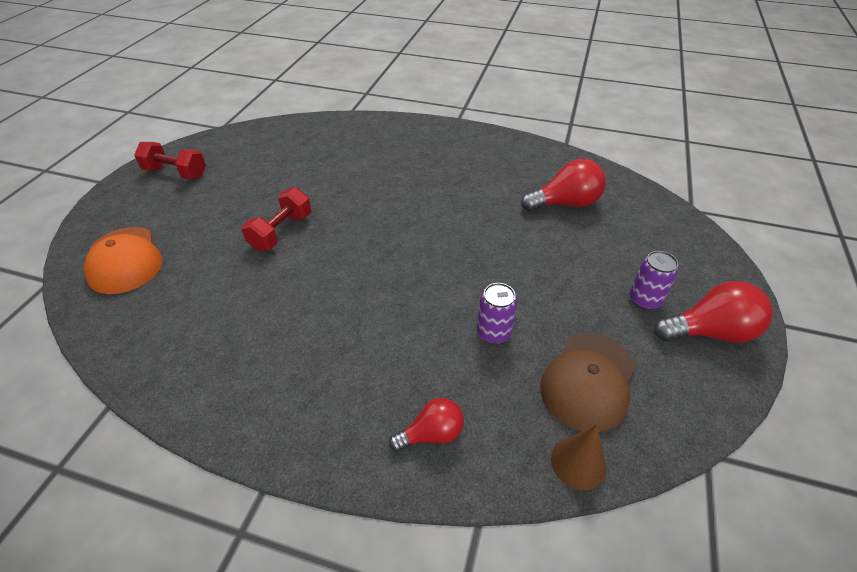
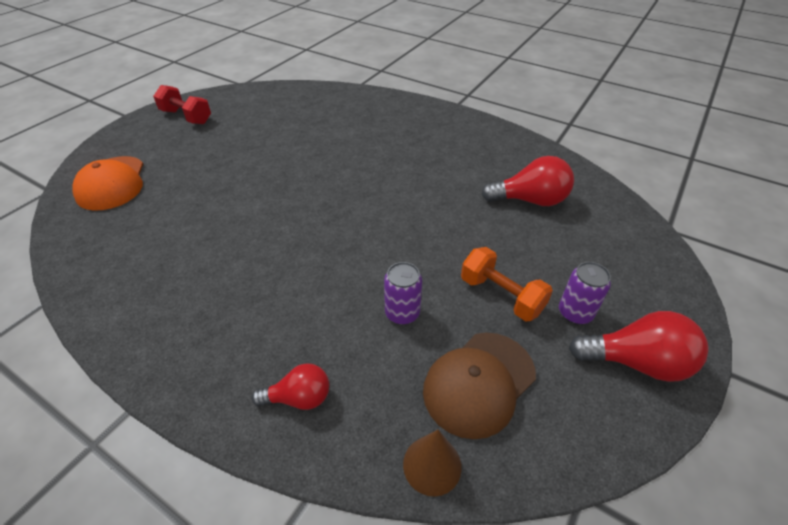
camera: 15 degrees right, 0 degrees up
(281, 232) = (249, 181): red dumbbell -> none
(575, 298) = (501, 296): none -> orange dumbbell

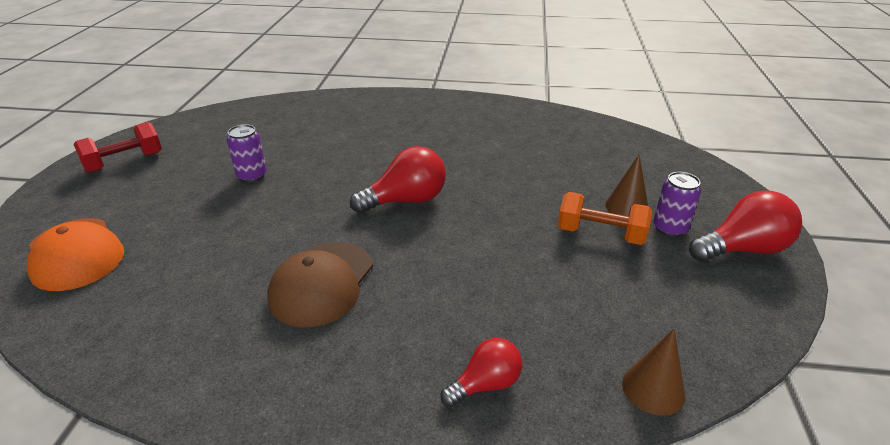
camera: 25 degrees left, 10 degrees down
(186, 117) = (124, 162): red dumbbell -> red dumbbell turned 45 degrees counterclockwise
(402, 313) = (525, 276): purple can -> purple can (252, 176)
(479, 383) = (638, 309): brown cap -> brown cap (322, 283)
(530, 200) = (563, 152): red light bulb -> red light bulb (406, 200)
(549, 276) = (626, 207): none -> brown cone

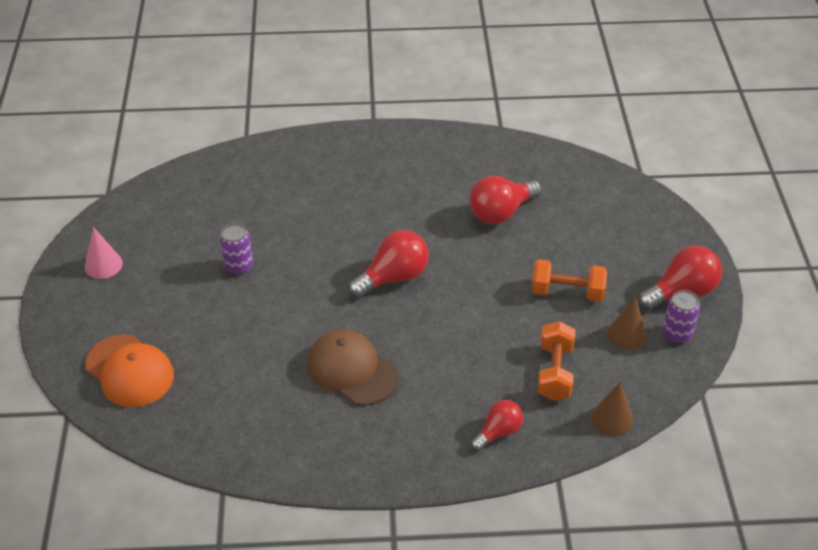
camera: 10 degrees left, 10 degrees up
(124, 162) = (103, 265): red dumbbell -> pink cone
(322, 283) = (352, 370): brown cap -> brown cap turned 120 degrees clockwise
(536, 159) = (501, 212): none -> red light bulb
(576, 317) = (555, 372): none -> orange dumbbell
(626, 207) = (587, 259): brown cone -> brown cone (627, 334)
(669, 228) = (624, 278): purple can -> purple can (677, 334)

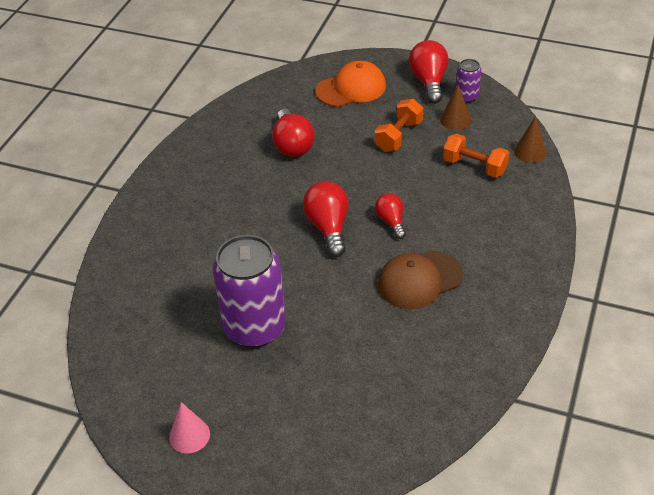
camera: 65 degrees left, 0 degrees up
(129, 371) = (346, 439): orange cap -> orange cap (351, 88)
(239, 266) = (255, 327): purple can -> purple can, size x2.18
(498, 432) = (519, 213): red light bulb -> red light bulb (391, 221)

